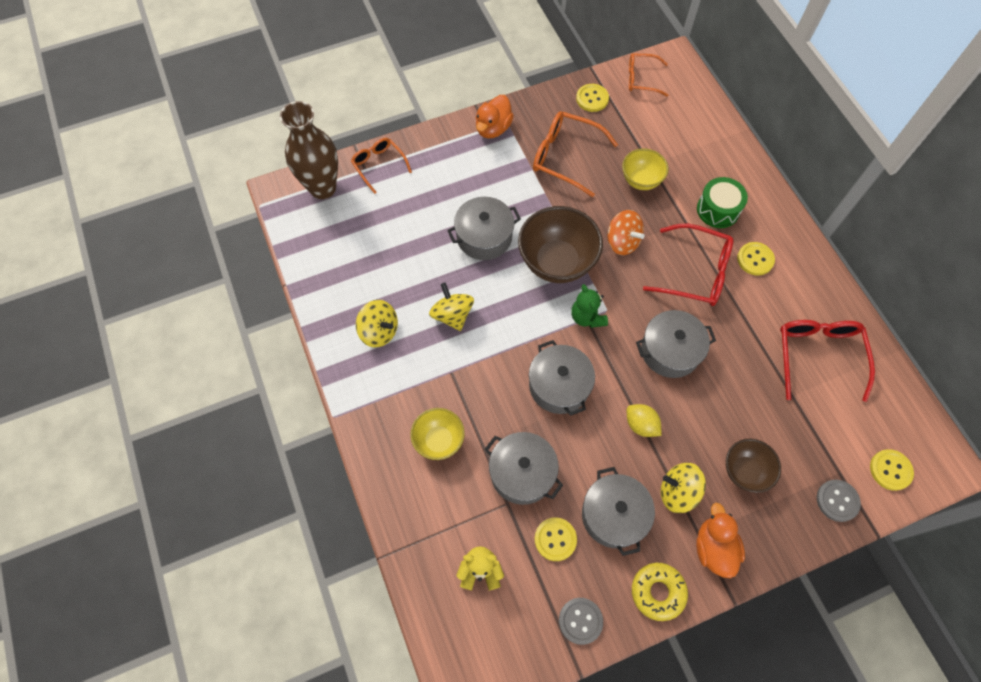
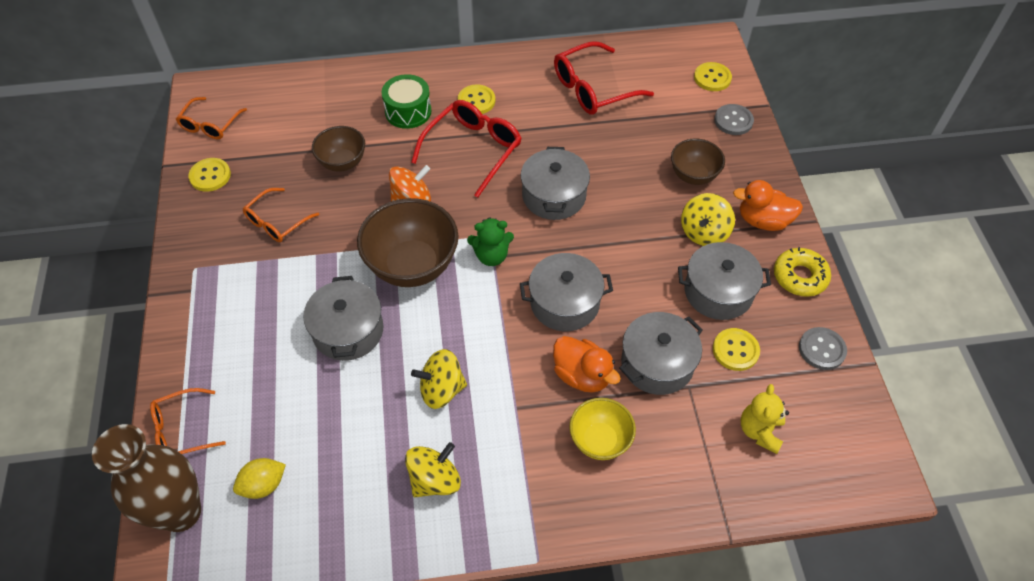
camera: 75 degrees left, 10 degrees down
(493, 128) = (196, 284): orange duck -> orange duck (582, 375)
(565, 157) = (277, 222): orange glasses -> orange glasses, size x0.63
(641, 180) = (342, 162): yellow bowl -> brown bowl
(641, 425) = (627, 242): yellow lemon -> yellow lemon (263, 485)
(818, 355) = (593, 89): red glasses -> red glasses turned 45 degrees counterclockwise

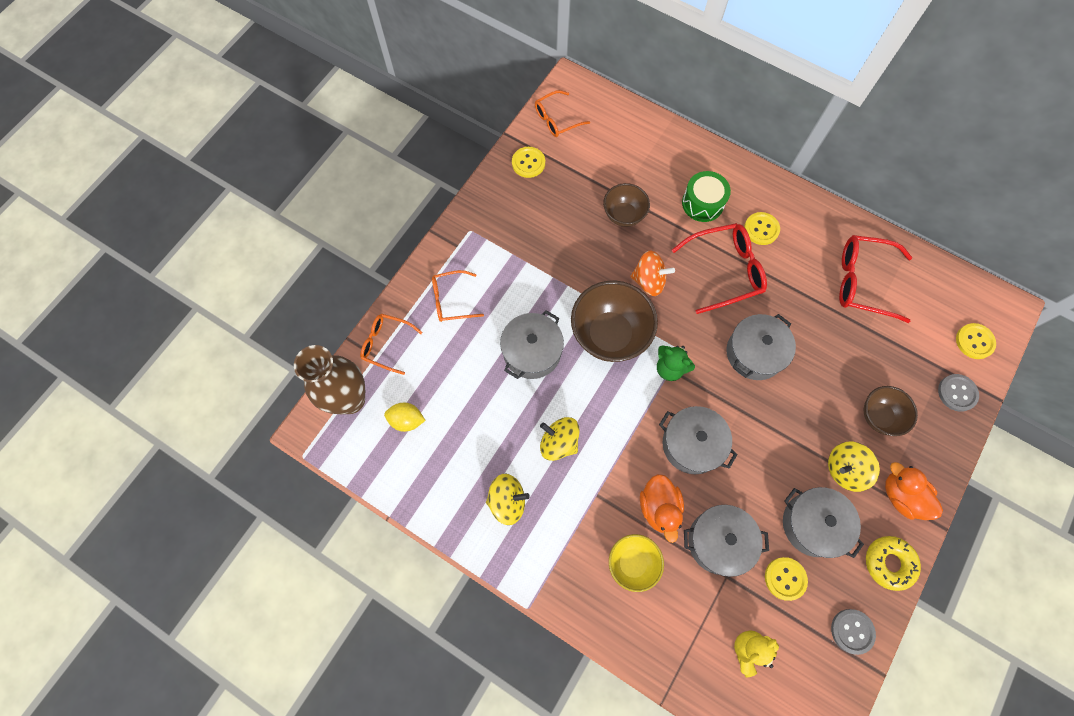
camera: 40 degrees right, 15 degrees up
(277, 222) = (545, 232): orange glasses -> orange glasses (451, 300)

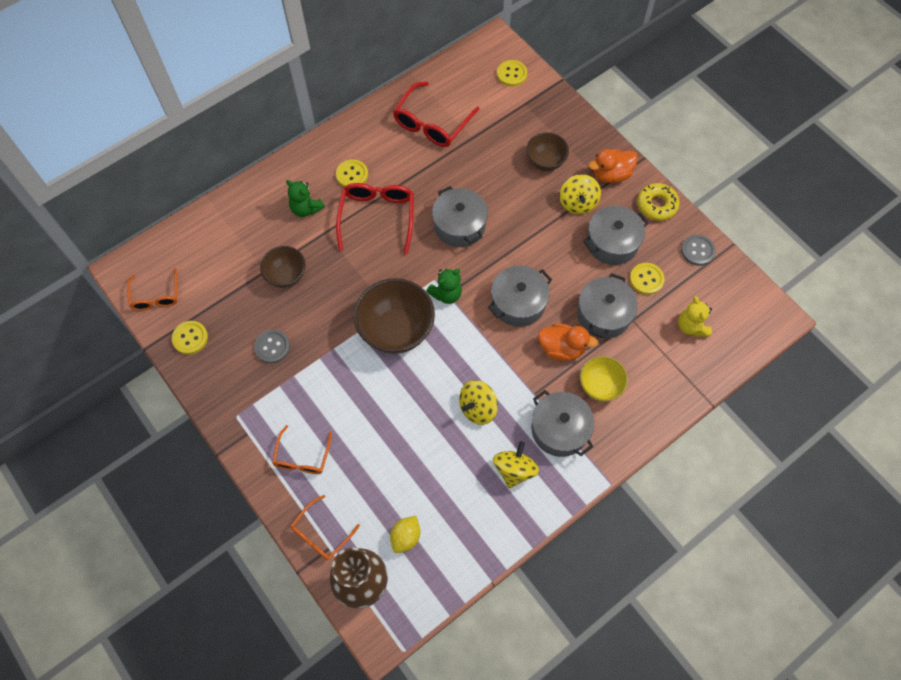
camera: 70 degrees left, 5 degrees down
(532, 352) = (385, 401): grey pot -> grey pot (559, 429)
(649, 281) = (360, 279): orange spinning top -> none
(702, 203) = (306, 208): green drum -> green teddy bear
(957, 393) = (547, 104): grey button -> grey button (272, 347)

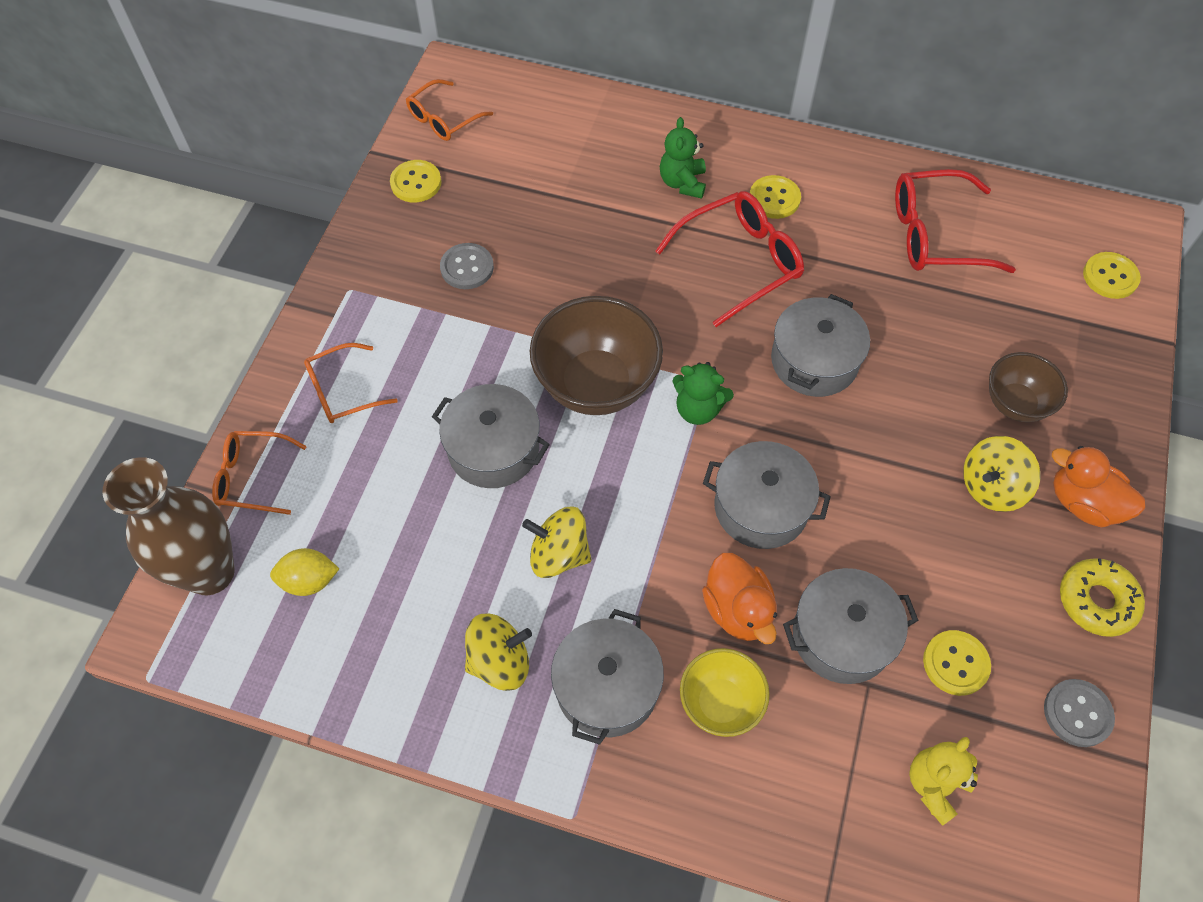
camera: 55 degrees right, 5 degrees down
(286, 276) = (574, 221): brown bowl -> none
(612, 243) = (971, 575): grey pot -> grey pot (493, 449)

